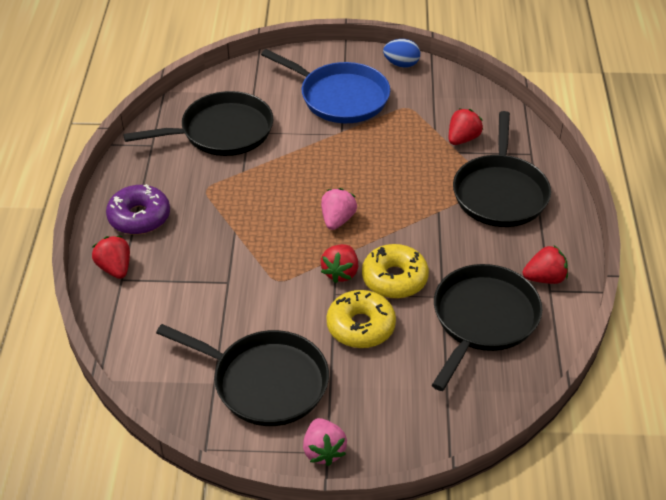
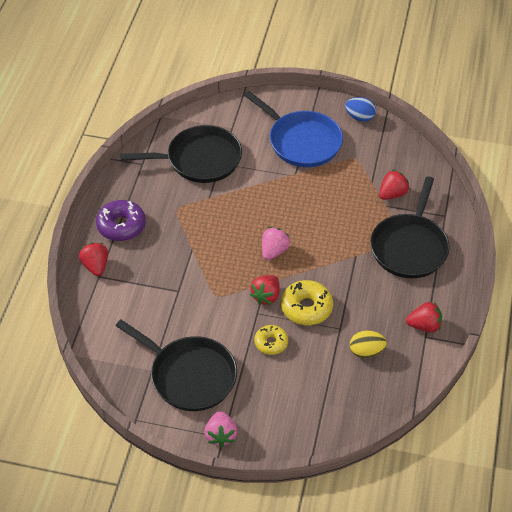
camera: 10 degrees right, 5 degrees up
(360, 326) = (271, 343): yellow donut -> yellow donut, size x0.64
(483, 319) = (366, 352): black pan -> yellow egg

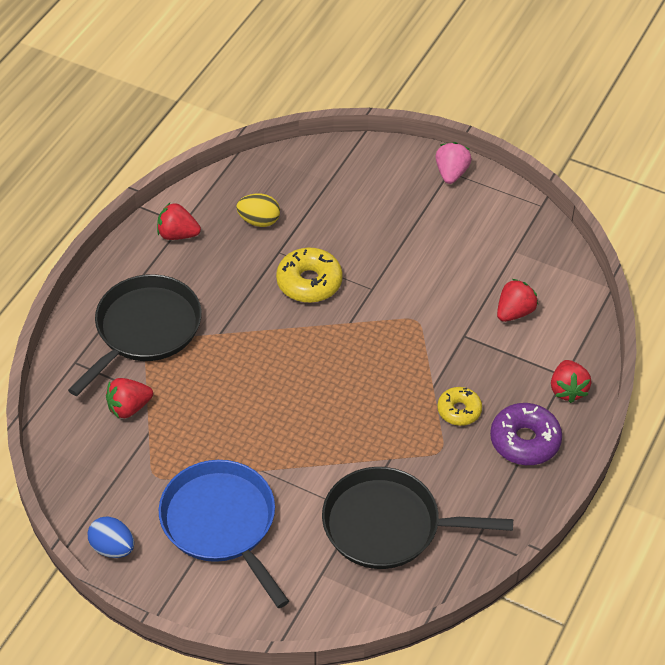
camera: 165 degrees left, 0 degrees up
(189, 375) = (471, 236): black pan -> none
(266, 296) = (354, 306): red strawberry -> red strawberry (514, 312)
(271, 343) = (366, 252): yellow donut -> yellow donut (459, 410)
(274, 251) = (324, 361): pink strawberry -> none

